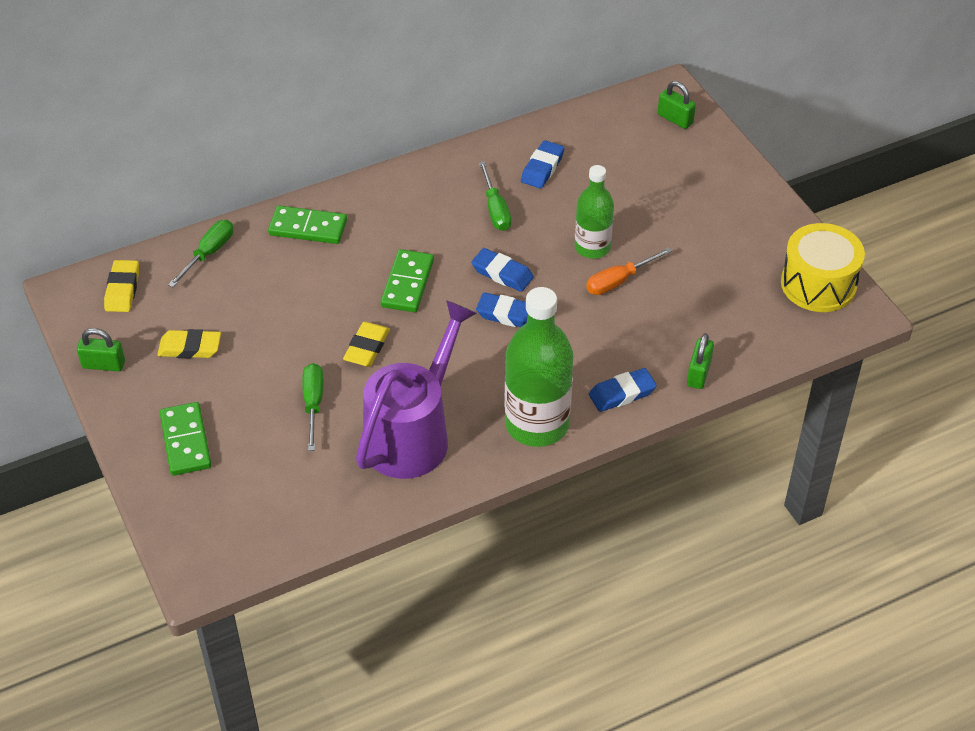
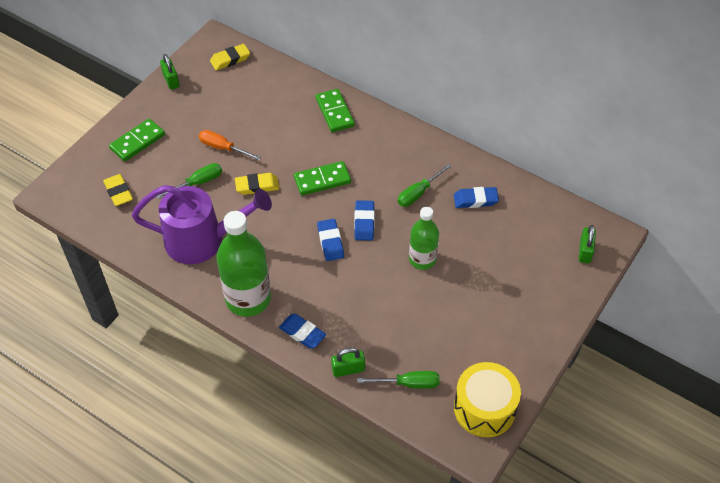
camera: 60 degrees right, 5 degrees up
(190, 348) = (206, 109): yellow eraser -> yellow eraser (118, 192)
(208, 253) = (282, 80): green screwdriver -> green screwdriver (408, 383)
(619, 281) = (402, 287): orange screwdriver -> orange screwdriver (223, 148)

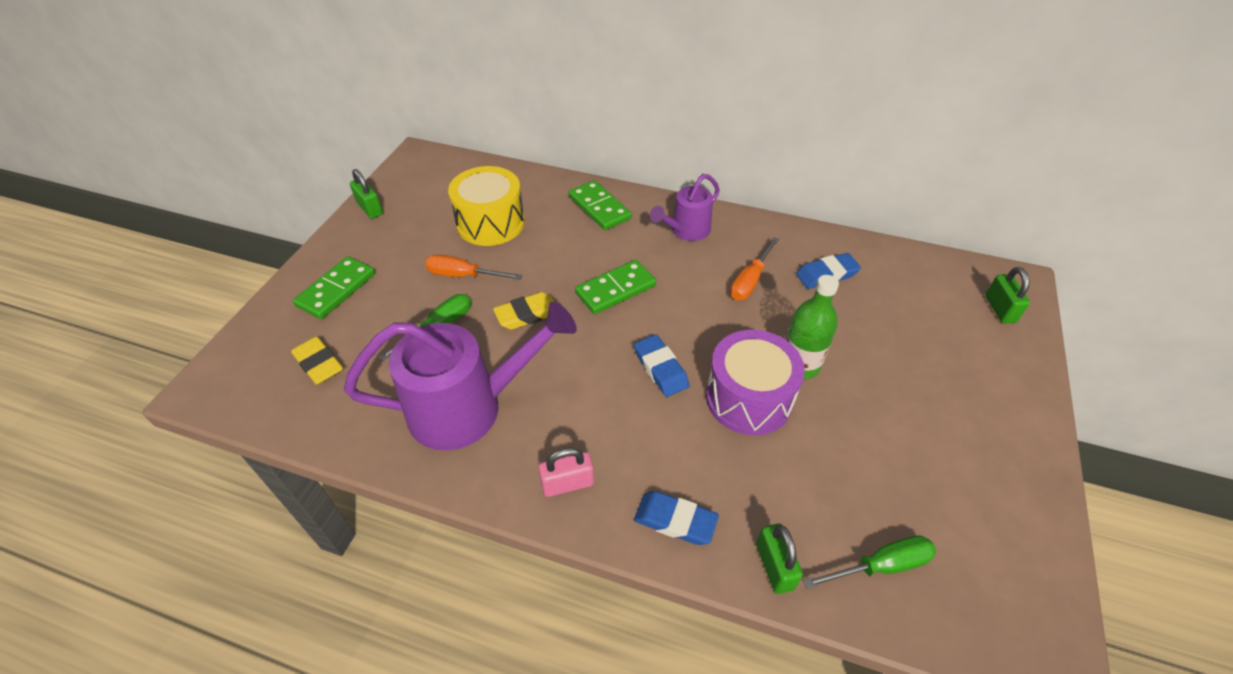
camera: 15 degrees left, 5 degrees down
(230, 59) = (444, 173): yellow eraser -> none
(248, 299) = (567, 483): green bottle -> pink padlock
(348, 369) = (774, 566): green padlock -> green padlock turned 75 degrees counterclockwise
(364, 222) = (696, 332): blue eraser -> none
(378, 273) = (748, 398): none -> purple drum
(390, 144) = (686, 231): none -> purple watering can
(418, 193) = (750, 281): green screwdriver -> orange screwdriver
(484, 408) = (1018, 578): yellow drum -> yellow drum (490, 223)

